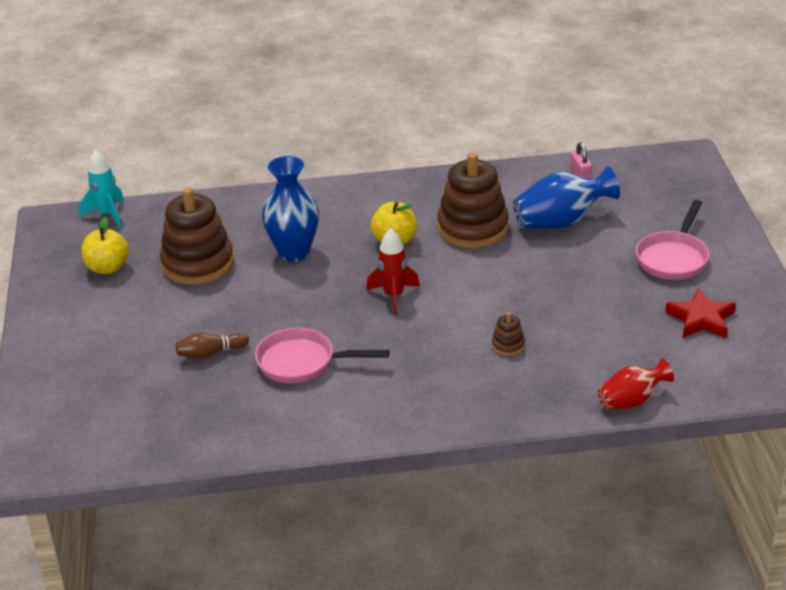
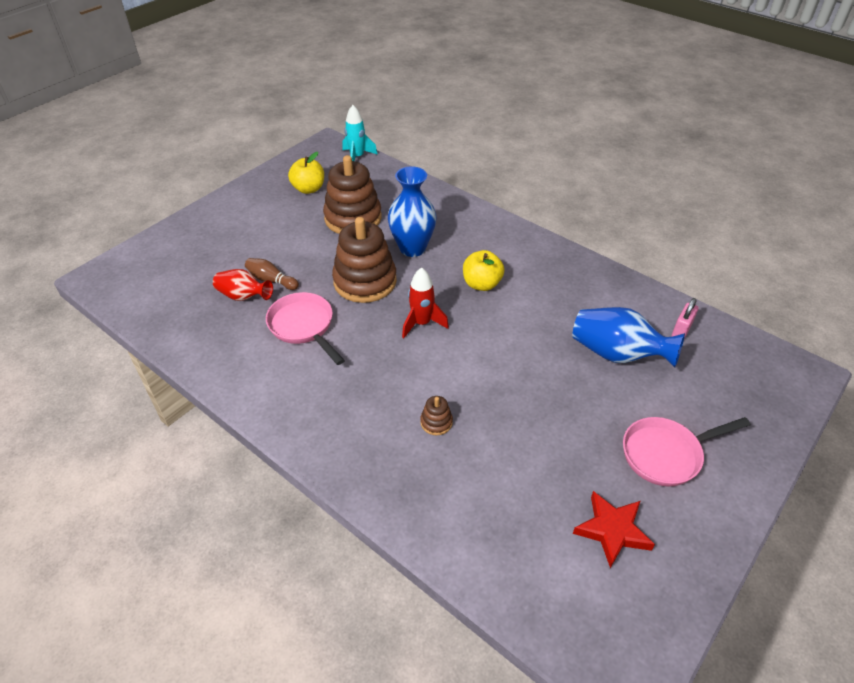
camera: 45 degrees right, 10 degrees up
(473, 228) = (545, 312): brown stacking toy -> brown stacking toy (365, 281)
(631, 401) = (451, 552): red vase -> red vase (243, 296)

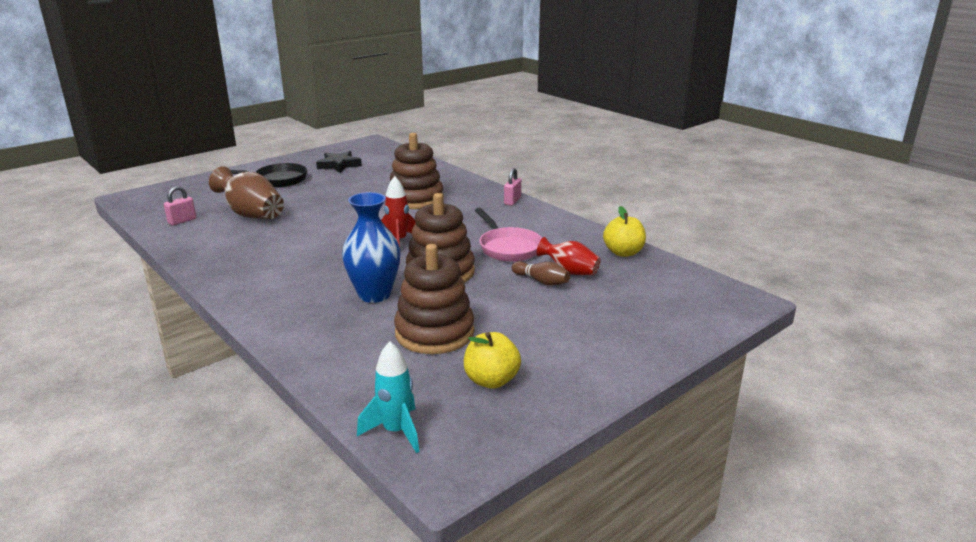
camera: 170 degrees left, 20 degrees down
(302, 435) = (512, 201): none -> pink padlock
(436, 422) = (416, 199): brown stacking toy -> brown stacking toy, size x2.37
(481, 284) = (322, 260): yellow apple -> yellow apple (623, 252)
(612, 530) = (339, 165): red star -> black star
(617, 354) = (251, 215): blue vase -> brown vase
(666, 454) = (277, 180): pink pan -> black pan

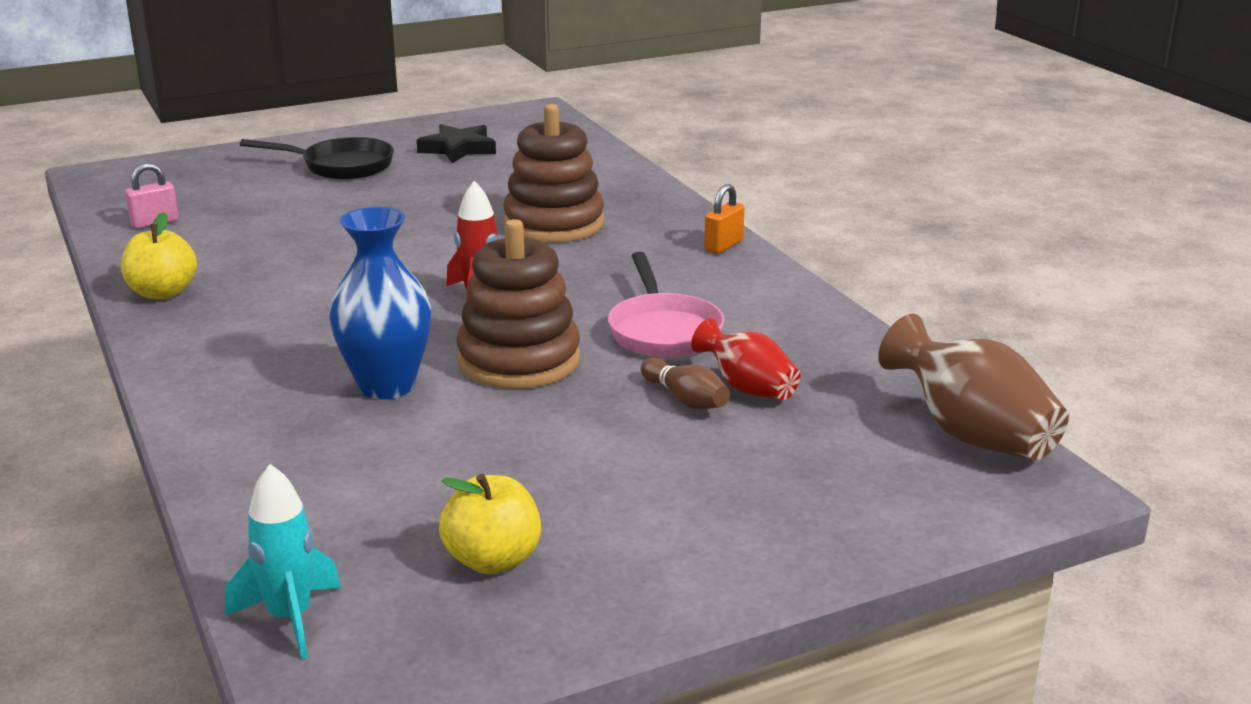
camera: 15 degrees right, 0 degrees up
(251, 215) = (267, 223): brown vase -> brown vase (971, 435)
(434, 333) = (447, 465): brown stacking toy -> none
(512, 201) = (723, 246): pink padlock -> orange padlock
(623, 252) = (870, 365): yellow apple -> yellow apple (162, 293)

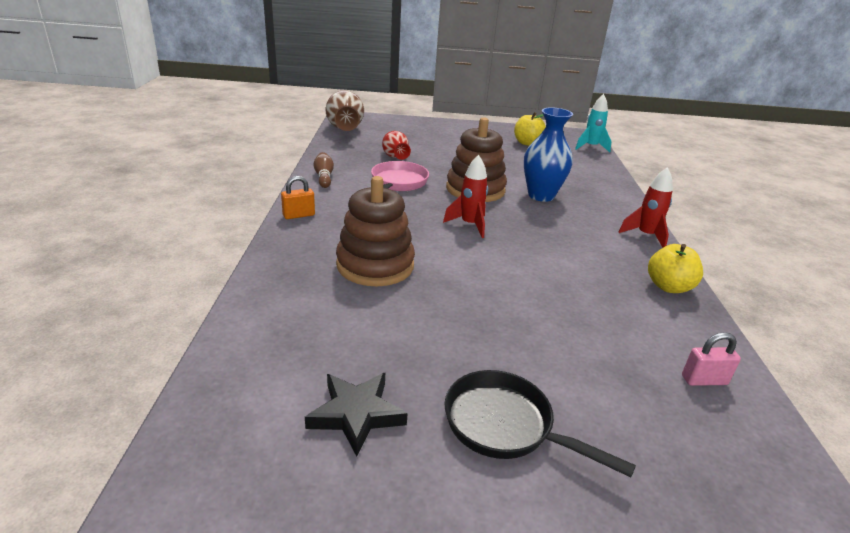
camera: 155 degrees left, 5 degrees up
(177, 359) = (645, 236): none -> red rocket
(685, 399) = (423, 160): brown bowling pin -> brown bowling pin (324, 177)

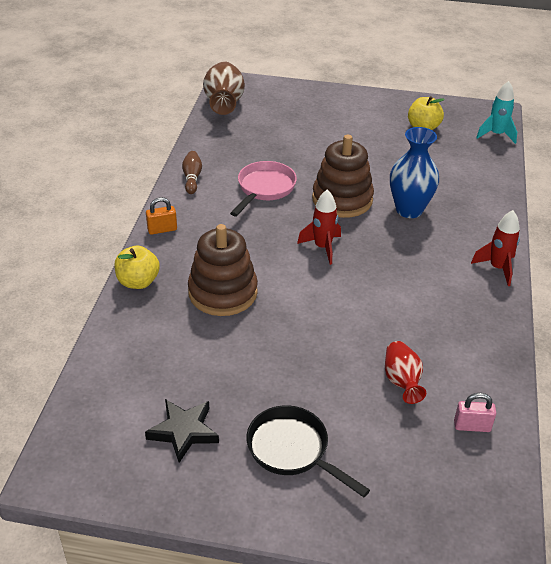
camera: 10 degrees right, 10 degrees up
(395, 157) = (269, 149): red vase -> red vase (402, 381)
(668, 287) = (490, 331): yellow apple -> yellow apple (138, 282)

